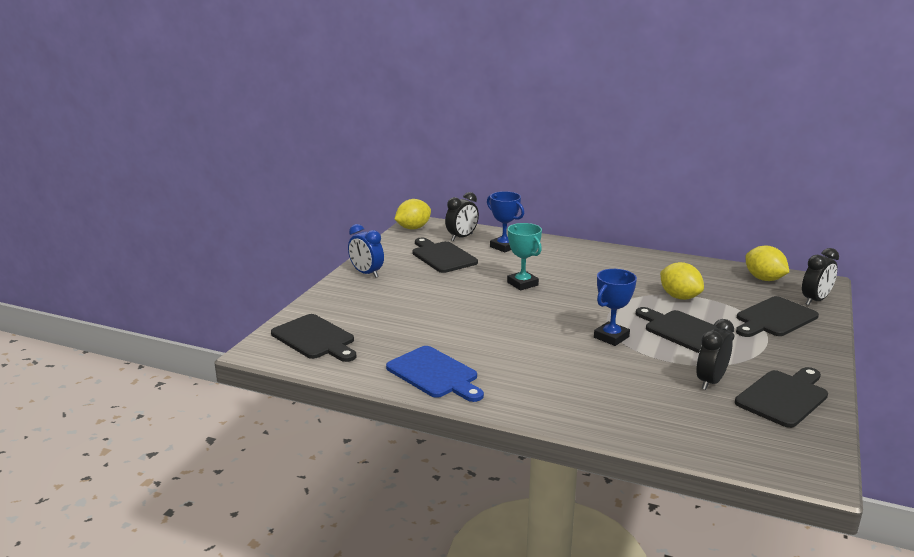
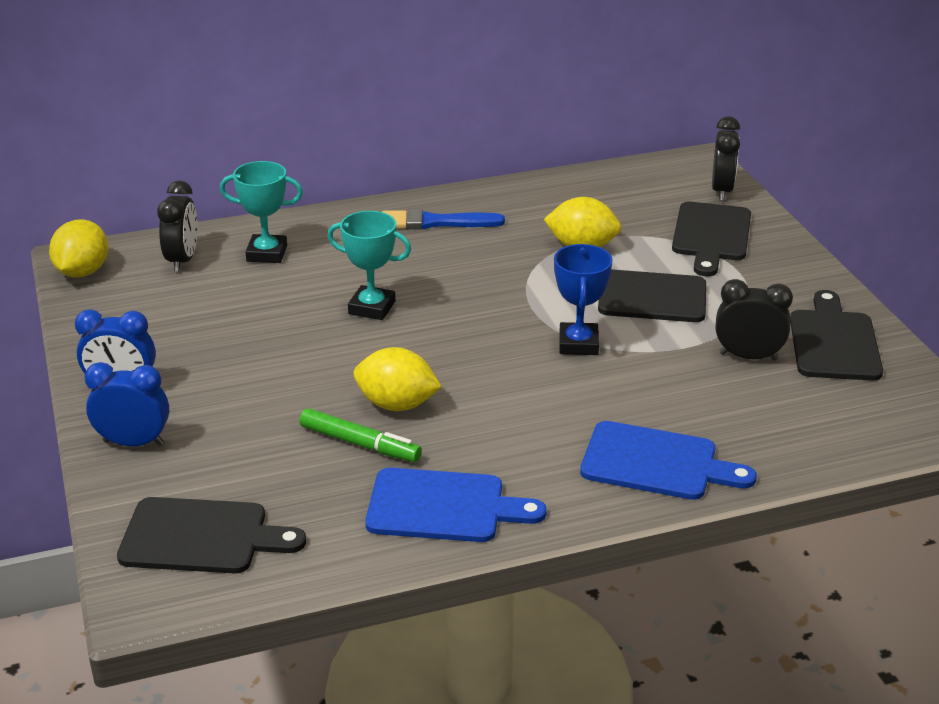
camera: 40 degrees left, 10 degrees up
(341, 294) = (133, 443): none -> blue clock
(434, 333) = (360, 444): none -> green marker
(442, 256) = (198, 307): black cutting board -> none
(504, 247) = (267, 253): blue trophy -> turquoise trophy
(576, 405) = (656, 463): none -> blue cutting board
(609, 261) = (435, 222): none -> blue brush
(710, 381) = (748, 356): black clock -> black clock turned 105 degrees clockwise
(764, 279) = (639, 180): yellow lemon -> yellow lemon (397, 404)

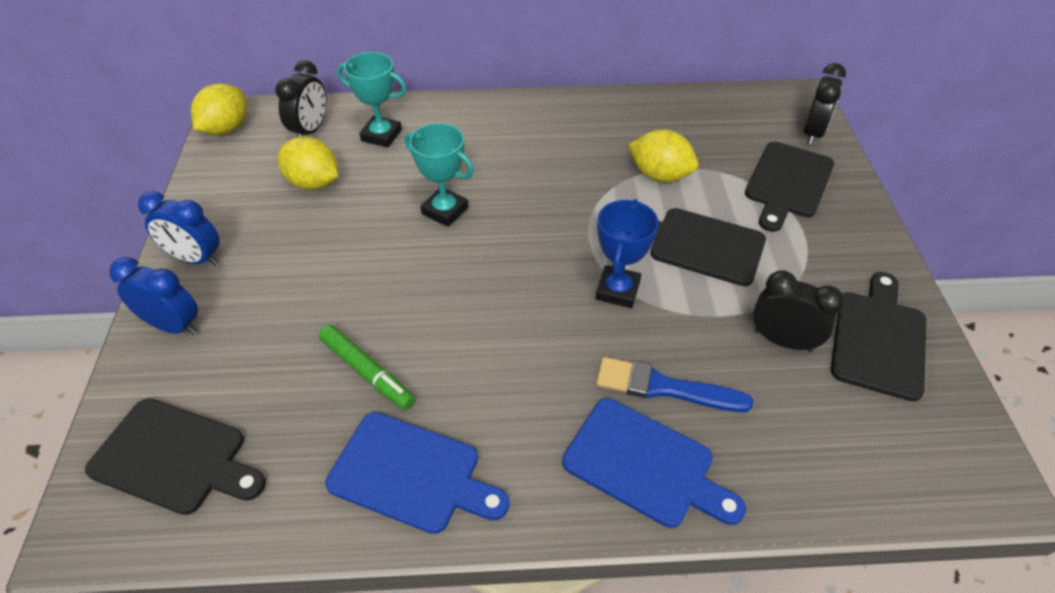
camera: 15 degrees right, 15 degrees up
(397, 404) = (420, 330): yellow lemon -> yellow lemon (313, 183)
(435, 222) = (537, 126): blue brush -> blue brush (664, 387)

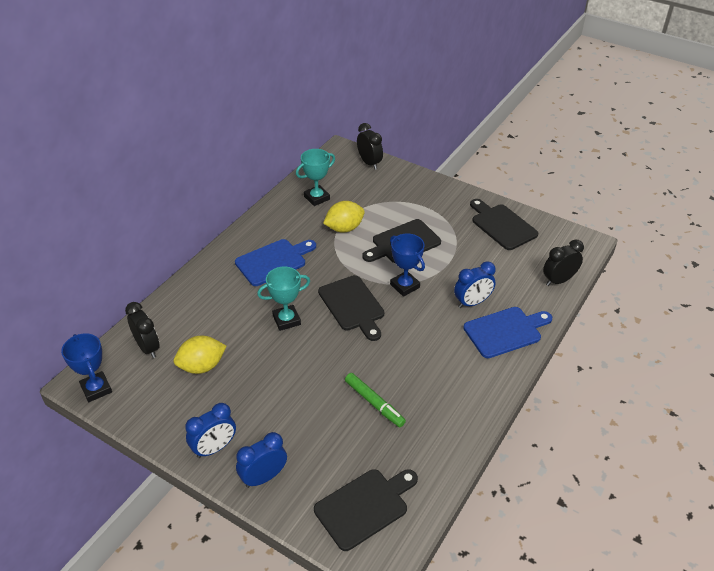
camera: 55 degrees left, 5 degrees down
(226, 129) = (96, 389): yellow lemon -> blue trophy
(367, 372) = (374, 403): green marker -> green marker turned 60 degrees clockwise
(381, 135) = (191, 317): turquoise trophy -> turquoise trophy (316, 198)
(411, 474) = (450, 412): blue cutting board -> blue cutting board (273, 261)
(664, 387) = (472, 303): blue brush -> blue clock
(783, 340) = (479, 252): black clock -> black clock (558, 280)
(787, 183) = (393, 192): black cutting board -> black cutting board (353, 306)

